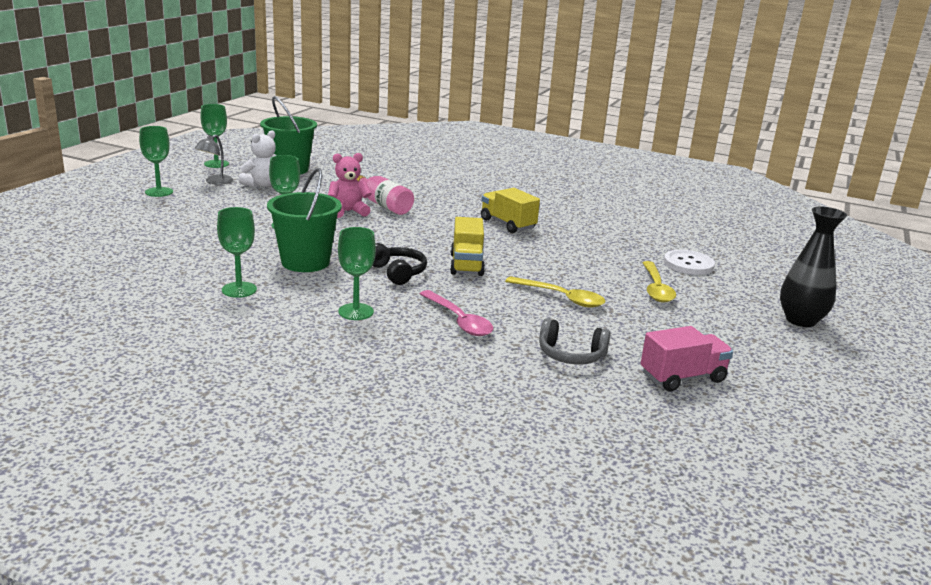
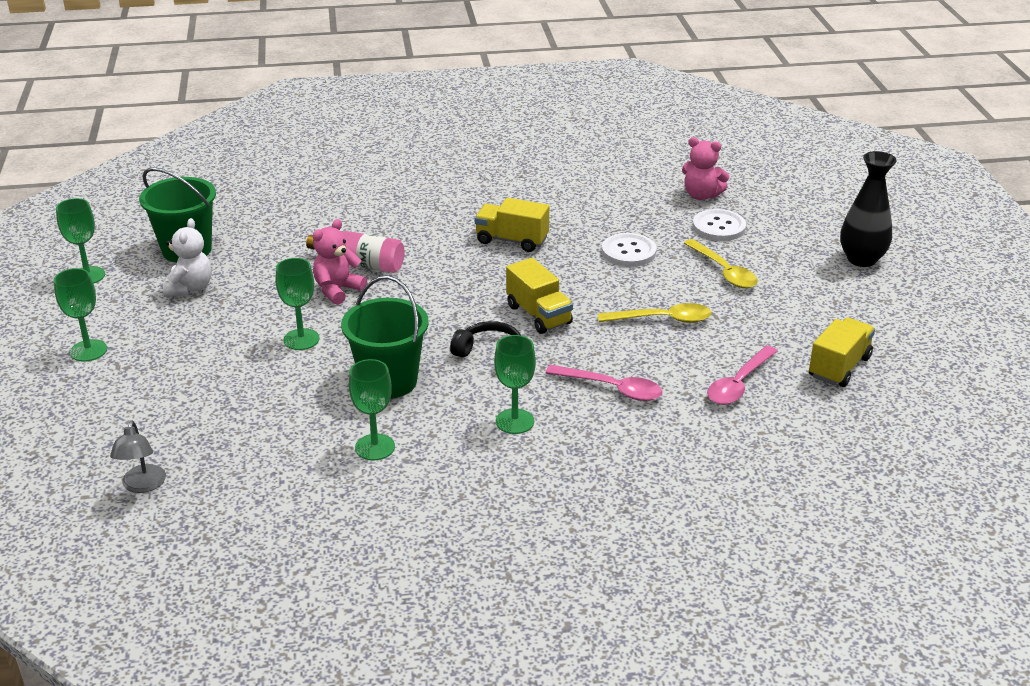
camera: 30 degrees left, 10 degrees up
(215, 182) = (130, 306): grey lamp -> grey lamp (142, 485)
(571, 355) = (739, 384): grey headphones -> pink spoon
(590, 255) = (628, 252): none -> white button
(682, 377) = (839, 367): pink truck -> yellow truck
(698, 244) = (701, 195): none -> pink teddy bear

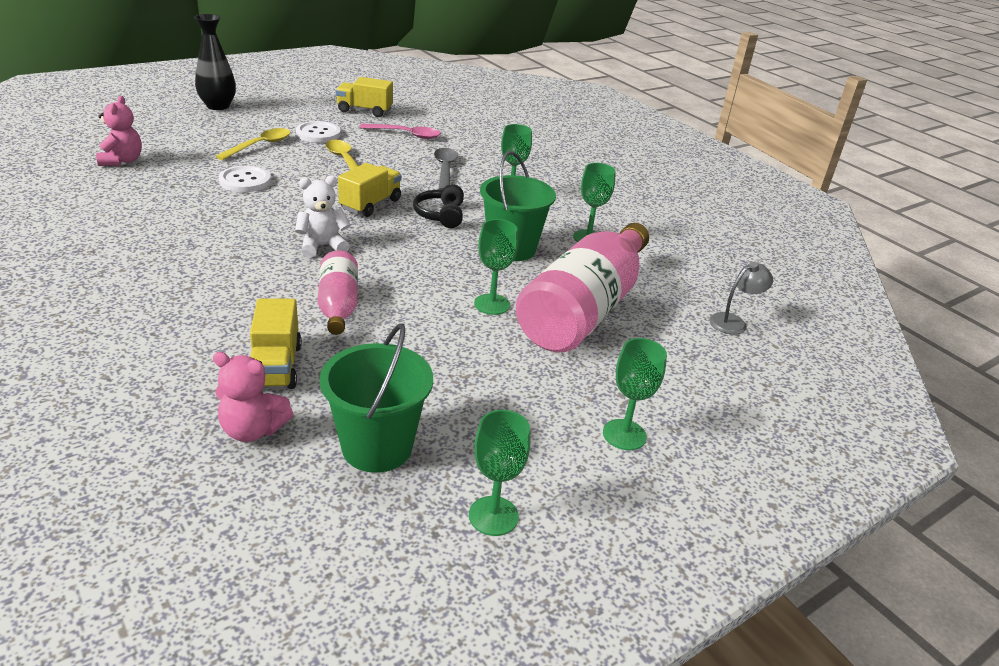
camera: 120 degrees left, 0 degrees up
(190, 288) = (459, 408): white teddy bear -> white teddy bear (322, 246)
(248, 391) = (584, 310): none -> pink bottle
(337, 290) = (396, 307): pink teddy bear -> pink teddy bear (252, 430)
(512, 240) = (248, 233): yellow truck -> yellow truck (276, 366)
(612, 388) = (445, 169): pink spoon -> grey spoon
(719, 227) = (183, 151): white button -> white button (318, 134)

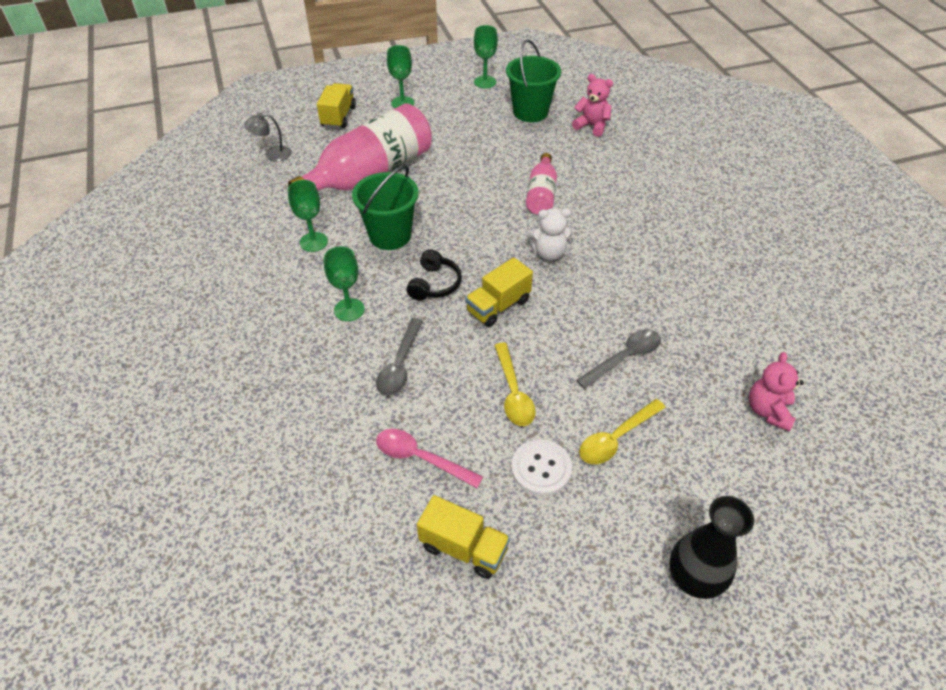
camera: 160 degrees left, 15 degrees up
(245, 181) = (624, 357): white button -> grey spoon
(276, 366) = (581, 157): yellow truck -> yellow truck (338, 117)
(492, 304) = (433, 185): green goblet -> none

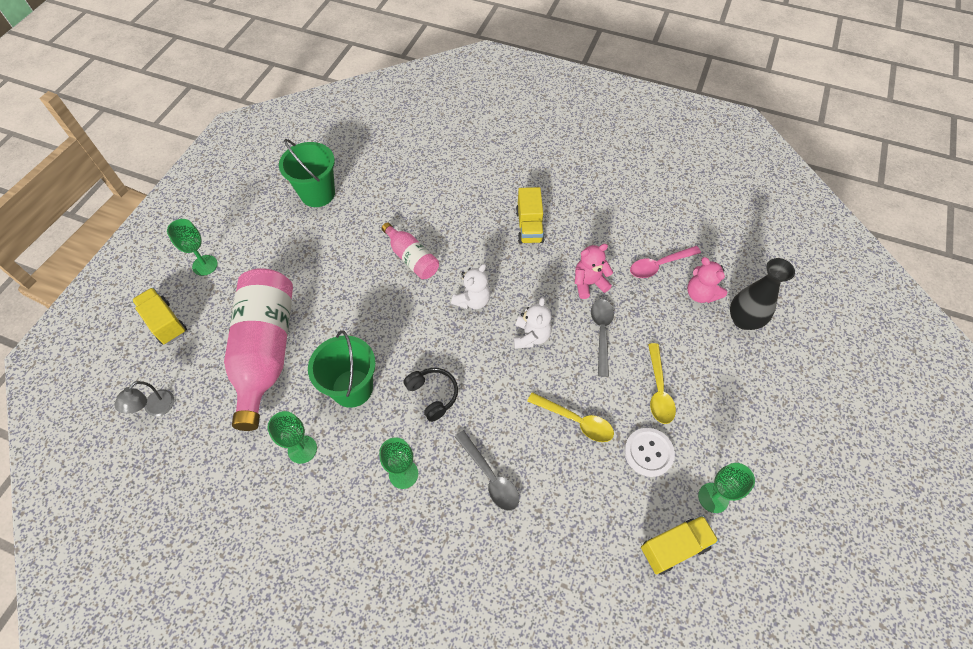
camera: 50 degrees left, 10 degrees up
(420, 458) = (584, 523): pink spoon -> pink spoon (659, 265)
(485, 82) = (248, 193): green goblet -> green goblet (713, 497)
(498, 306) = (492, 370): yellow truck -> yellow truck (529, 226)
(560, 311) = (531, 336): none -> white teddy bear
(592, 126) = (375, 172): pink teddy bear -> pink teddy bear (589, 283)
(693, 578) = (781, 431): black vase -> black vase (743, 320)

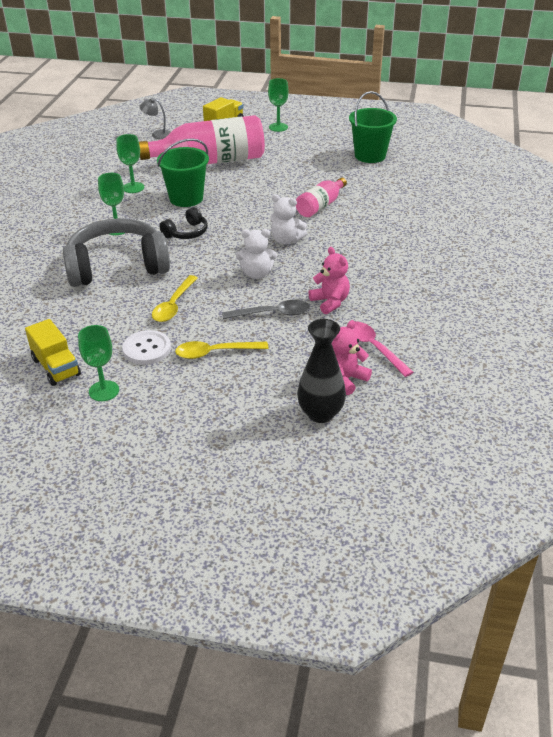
camera: 80 degrees right, 20 degrees down
(490, 476) = (117, 266): grey spoon -> grey headphones
(529, 226) = (387, 261): yellow truck -> none

